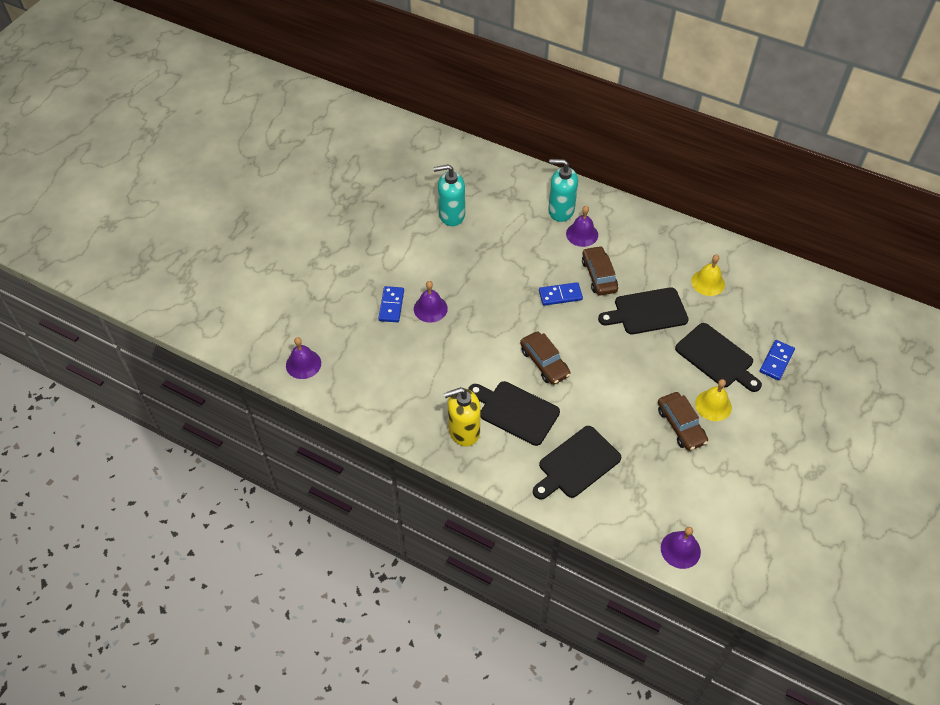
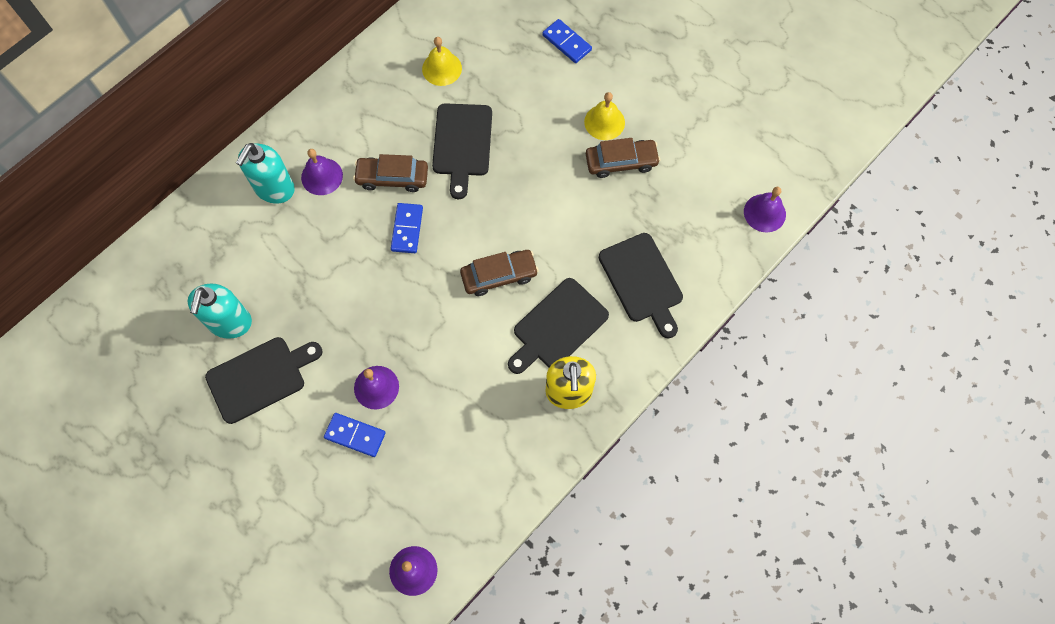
camera: 75 degrees left, 15 degrees up
(716, 357) = (545, 97): black cutting board -> black cutting board (260, 378)

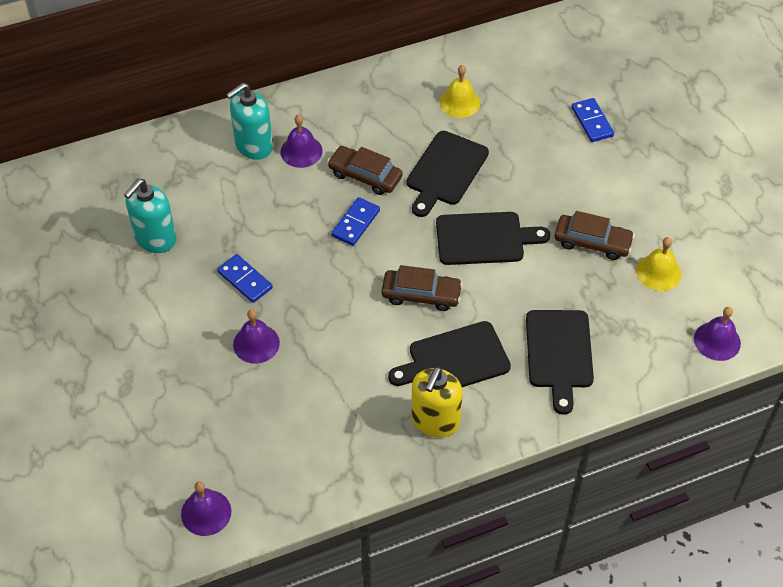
camera: 25 degrees right, 15 degrees down
(260, 378) = (157, 294): black cutting board -> black cutting board (484, 239)
(355, 435) = (215, 376): blue domino -> blue domino (245, 280)
(604, 122) = (594, 202): yellow bell -> yellow bell (658, 272)

